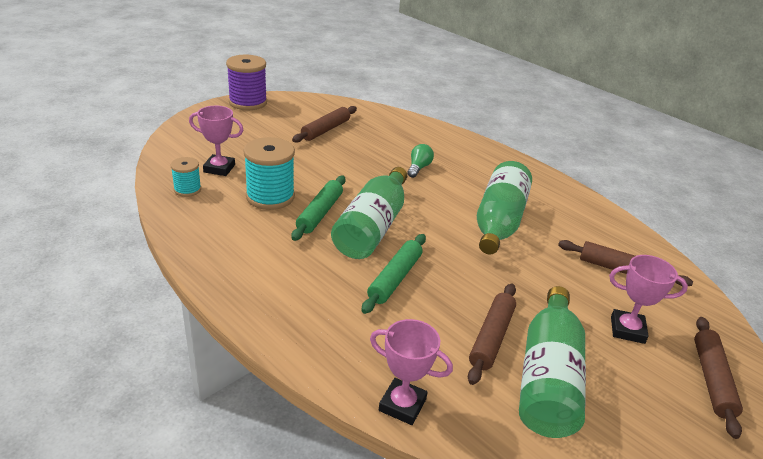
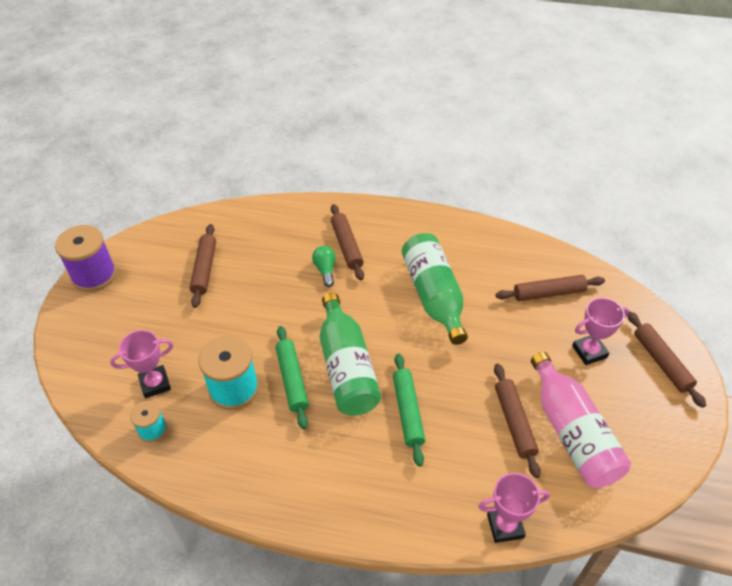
camera: 30 degrees left, 15 degrees up
(452, 163) = (347, 246): none -> brown rolling pin
(548, 377) = (572, 432): green bottle -> pink bottle

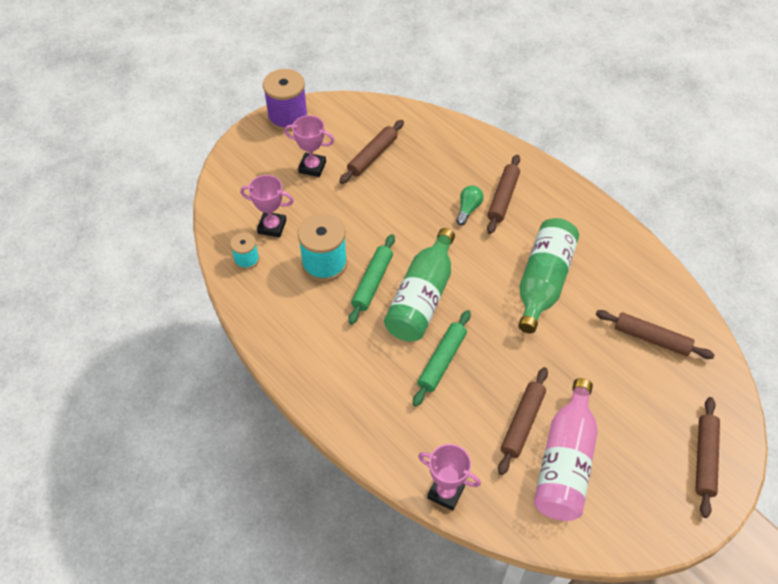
camera: 35 degrees right, 5 degrees up
(589, 352) = (643, 409): pink trophy -> pink trophy (312, 167)

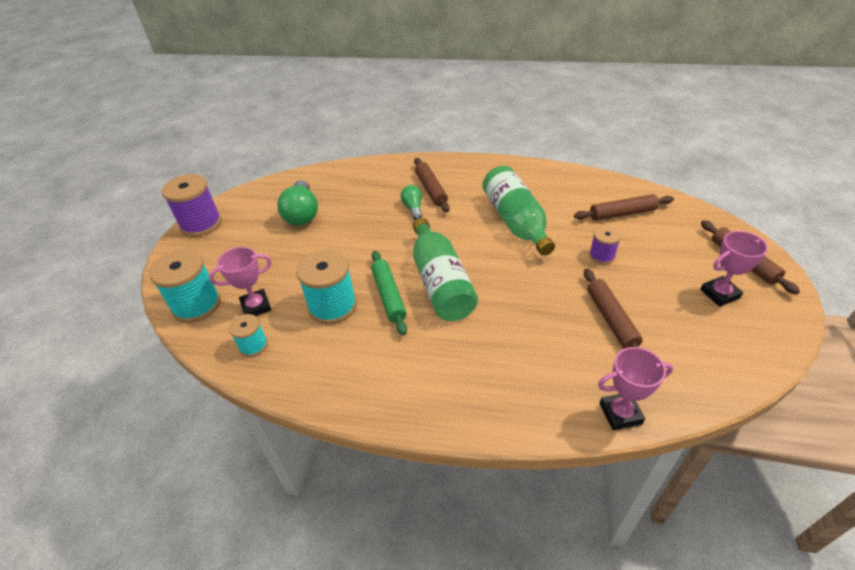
camera: 35 degrees left, 10 degrees down
(233, 198) = (197, 305): none -> turquoise spool
(312, 167) = (255, 246): pink trophy -> pink trophy (719, 294)
(372, 156) = (302, 214): brown rolling pin -> green light bulb
(442, 361) = (504, 316): green rolling pin -> none
(565, 462) = (671, 325): pink bottle -> none
(581, 365) = (601, 256): none -> purple spool

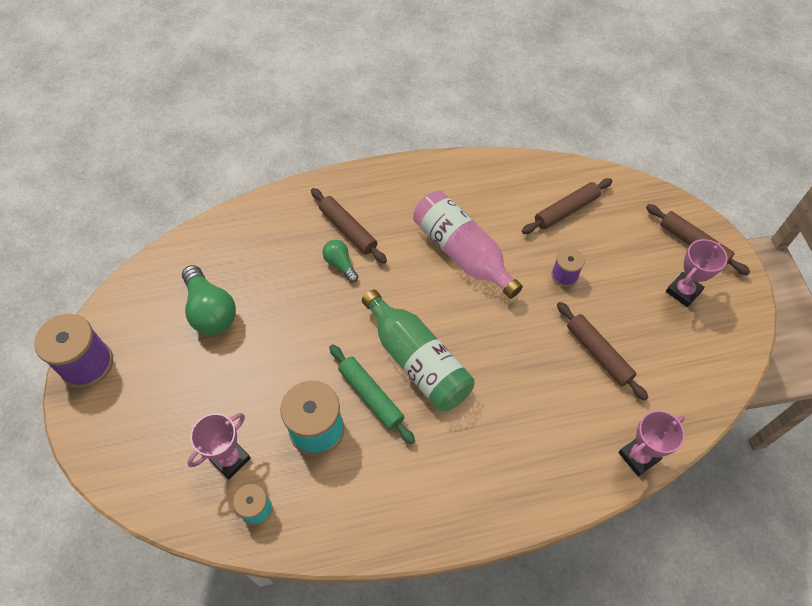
camera: 25 degrees left, 15 degrees up
(197, 305) = (157, 481): turquoise spool -> none
(515, 222) = (462, 253): green bottle -> pink bottle

